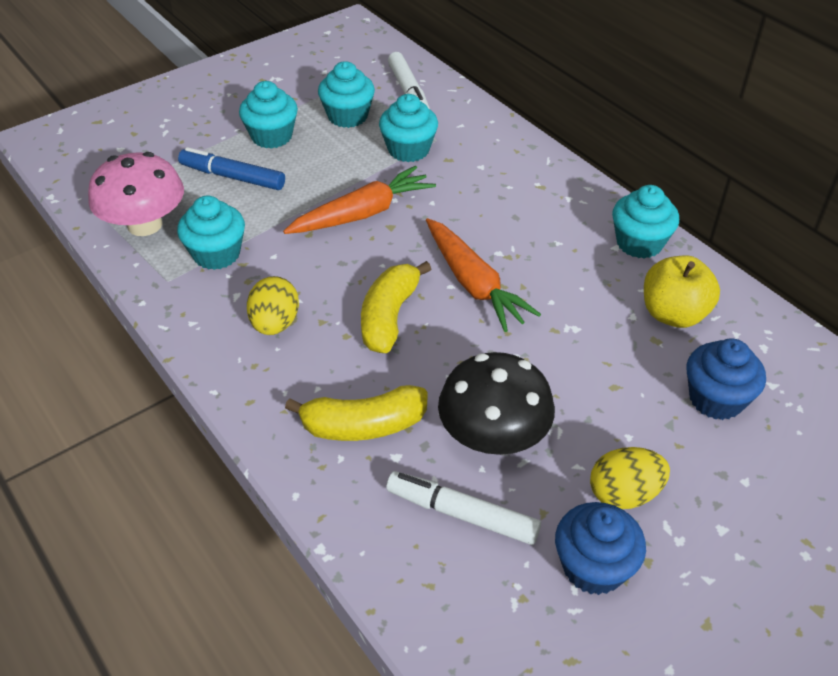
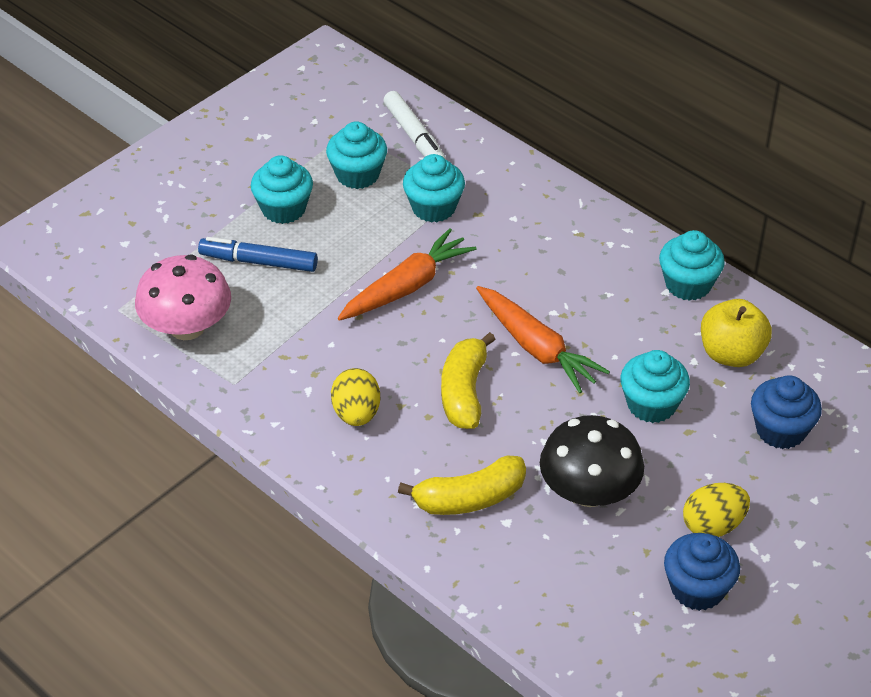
camera: 10 degrees left, 0 degrees up
(216, 254) = (273, 349): turquoise cupcake -> turquoise cupcake (651, 405)
(462, 514) = (577, 562): white marker -> none

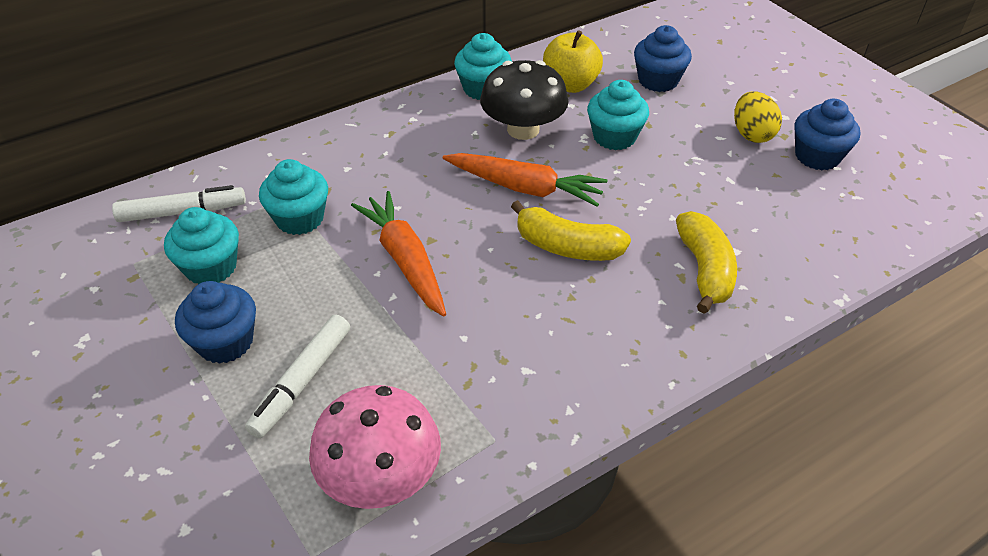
camera: 75 degrees left, 0 degrees up
(258, 262) = (302, 381): blue marker -> white marker
(283, 209) = (225, 342): turquoise cupcake -> blue cupcake
(356, 414) = (574, 334): yellow egg -> none
(536, 348) = (525, 188): orange carrot -> orange carrot turned 45 degrees clockwise
(589, 491) = (706, 192): black mushroom -> black mushroom (523, 129)

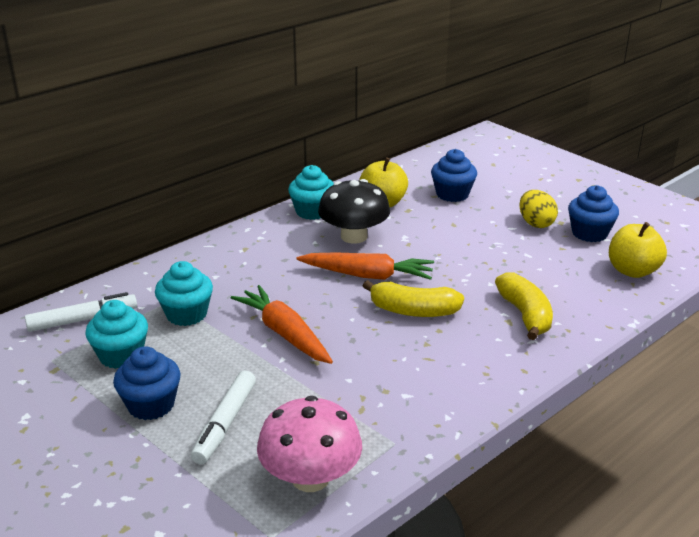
camera: 10 degrees left, 15 degrees down
(614, 137) = (429, 235): turquoise cupcake -> none
(859, 220) = (632, 271): none -> yellow apple

